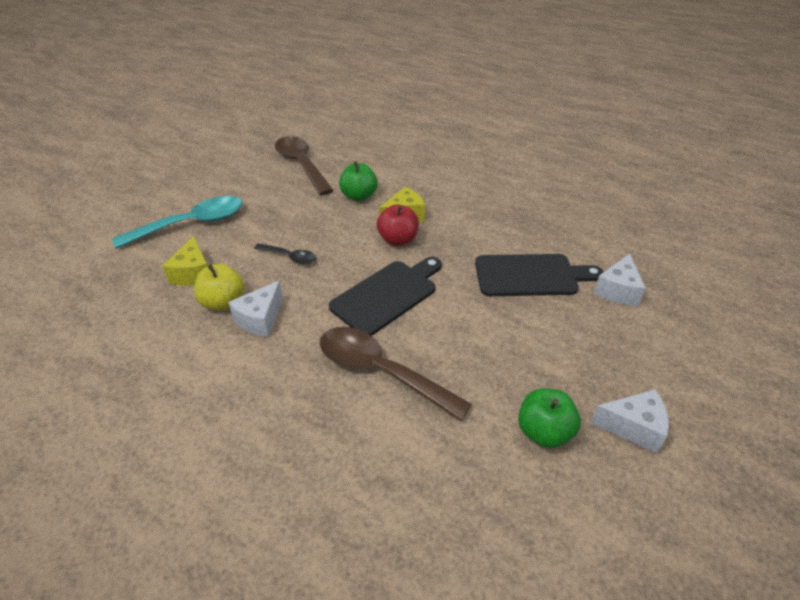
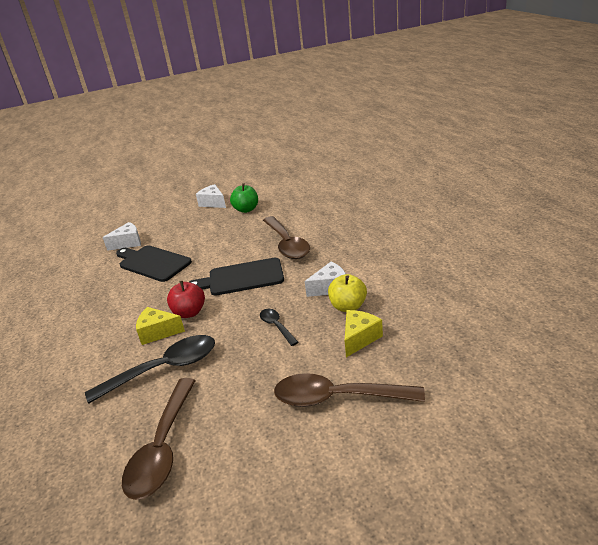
camera: 140 degrees left, 10 degrees down
(191, 224) = (337, 397): turquoise spoon -> brown spoon
(359, 196) = (164, 369): green apple -> black spoon

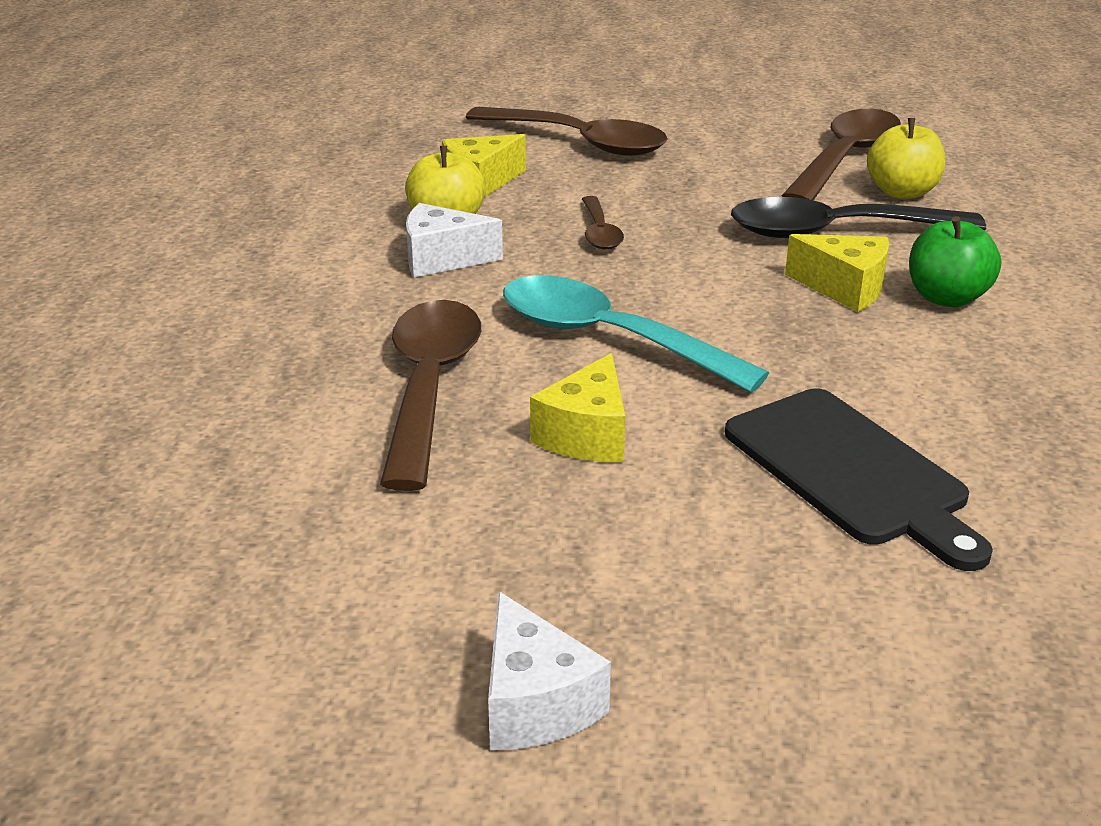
camera: 160 degrees left, 0 degrees up
(127, 420) = (902, 192): none -> yellow apple
(128, 243) = (951, 603): white cheese -> none
(189, 312) = (766, 304): red apple -> none
(231, 248) = (586, 435): none -> yellow cheese
(241, 278) = (610, 338): black cutting board -> turquoise spoon
(246, 209) = (432, 588): green apple -> green apple (946, 298)
(276, 326) = (599, 232): black spoon -> brown spoon

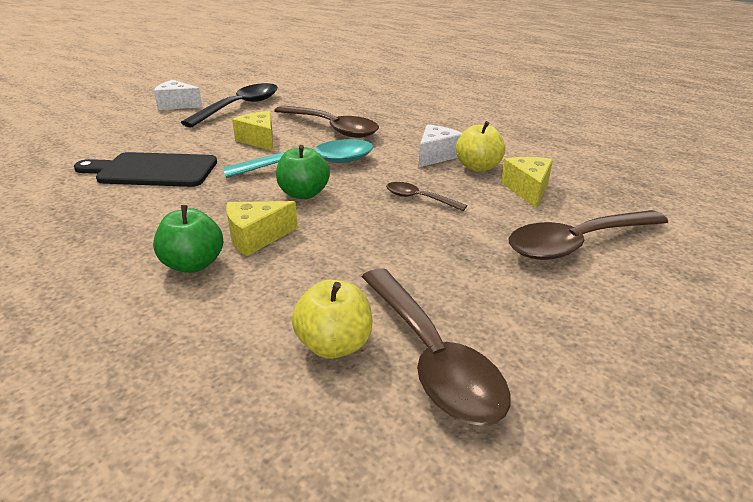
camera: 125 degrees right, 0 degrees up
(705, 305) = (303, 194): none -> green apple
(836, 232) = (317, 273): black spoon -> black spoon (240, 107)

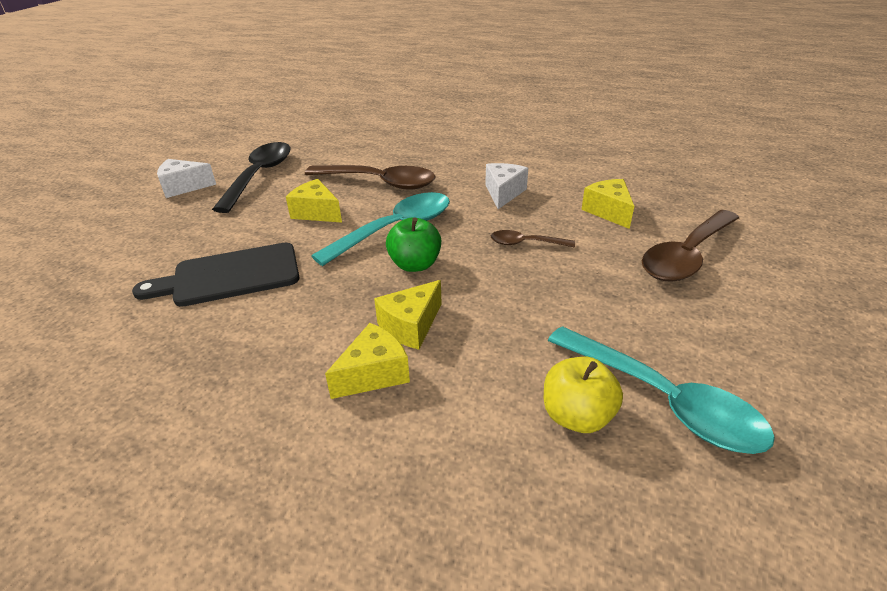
camera: 20 degrees left, 5 degrees up
(193, 264) = (374, 374): green apple -> yellow cheese
(431, 357) = (663, 400): brown spoon -> turquoise spoon
(478, 167) = (549, 197): yellow apple -> none

